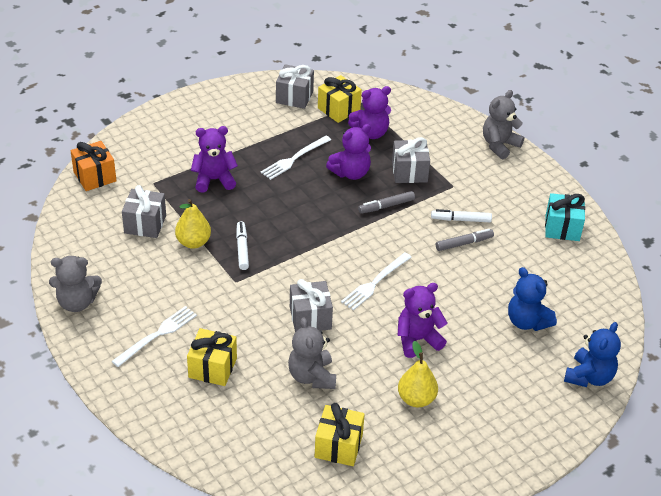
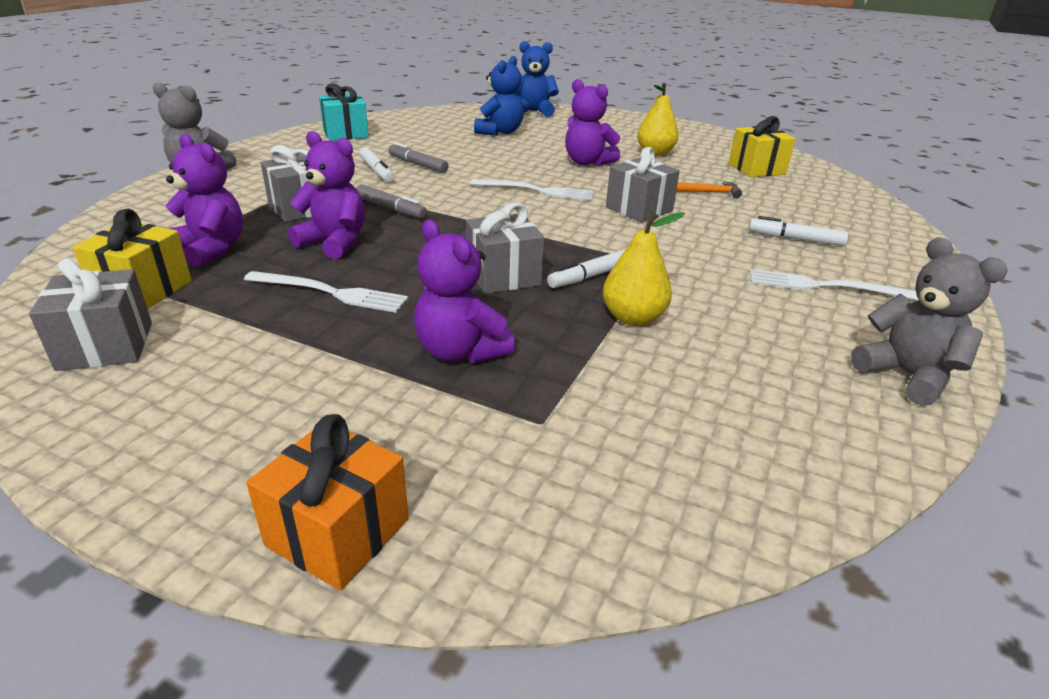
camera: 120 degrees left, 10 degrees down
(95, 176) = (615, 530): orange gift -> orange gift (338, 532)
(145, 224) = (659, 382): grey gift -> grey gift (503, 276)
(212, 368) = (795, 239): yellow gift -> white marker
(312, 376) = (709, 192): grey teddy bear -> orange hammer

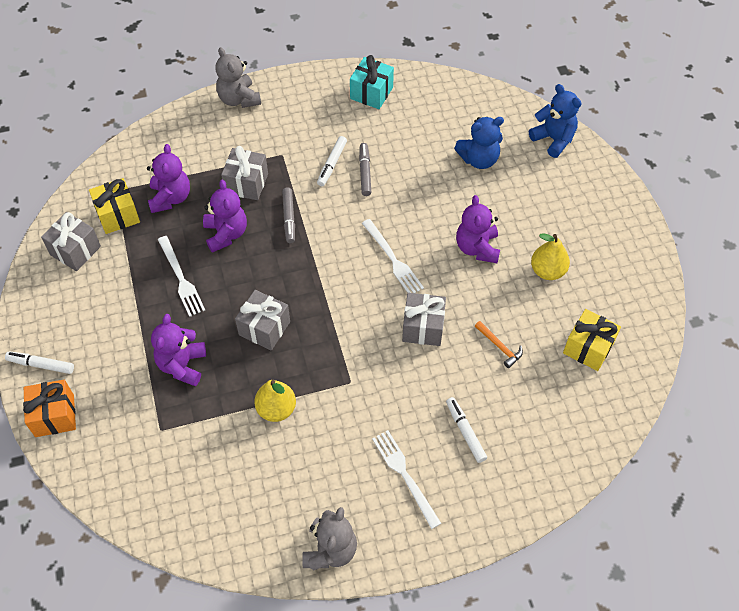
camera: 50 degrees right, 25 degrees up
(591, 276) = (304, 364): white marker -> white marker (41, 365)

